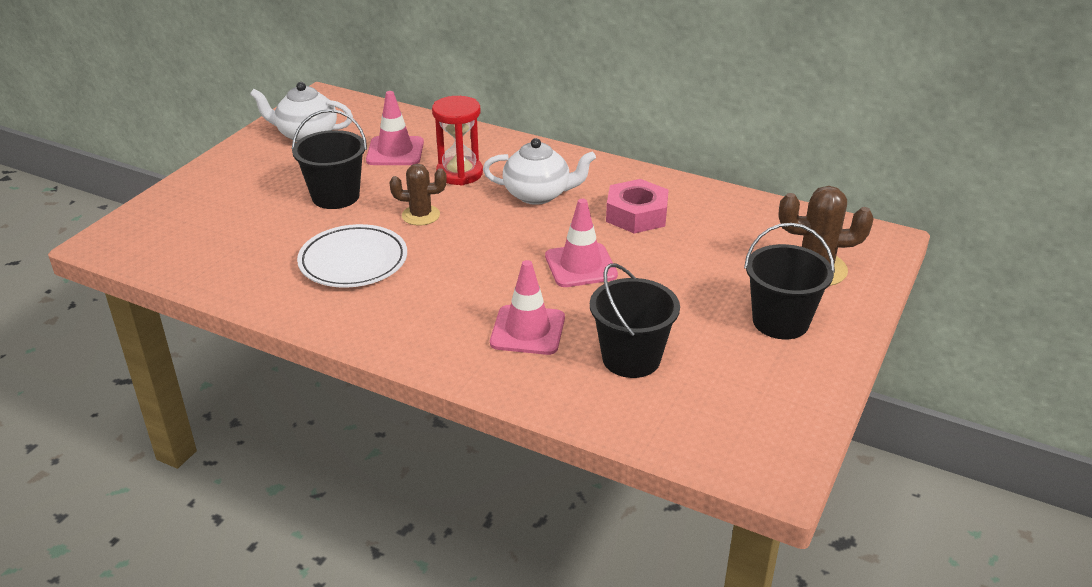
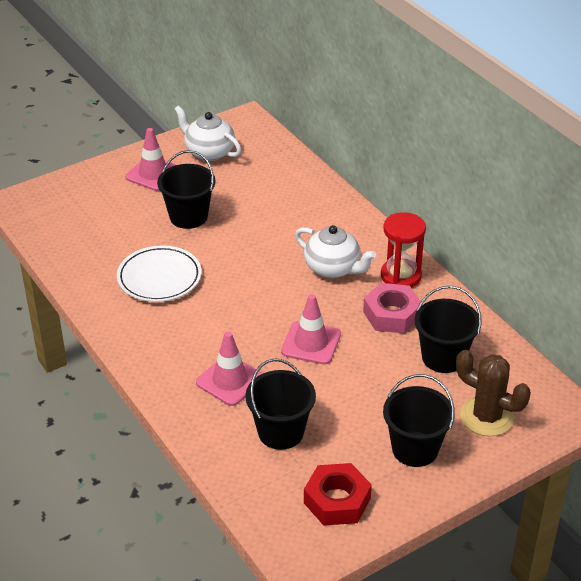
camera: 30 degrees right, 5 degrees up
(395, 151) = (260, 190): pink traffic cone -> pink traffic cone (153, 174)
(421, 215) = (234, 255): brown cactus -> none
(459, 173) = (291, 227): red hourglass -> red hourglass (400, 276)
(723, 234) = (443, 357): none -> black bucket
(755, 400) = (337, 501): none -> red nut

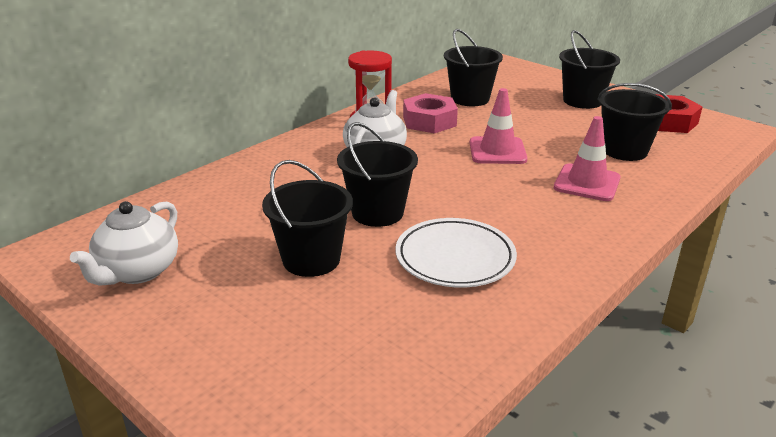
camera: 105 degrees left, 10 degrees down
(153, 174) = (203, 315): pink traffic cone -> none
(234, 253) = (377, 213): none -> black bucket
(486, 417) = (523, 82): brown cactus -> none

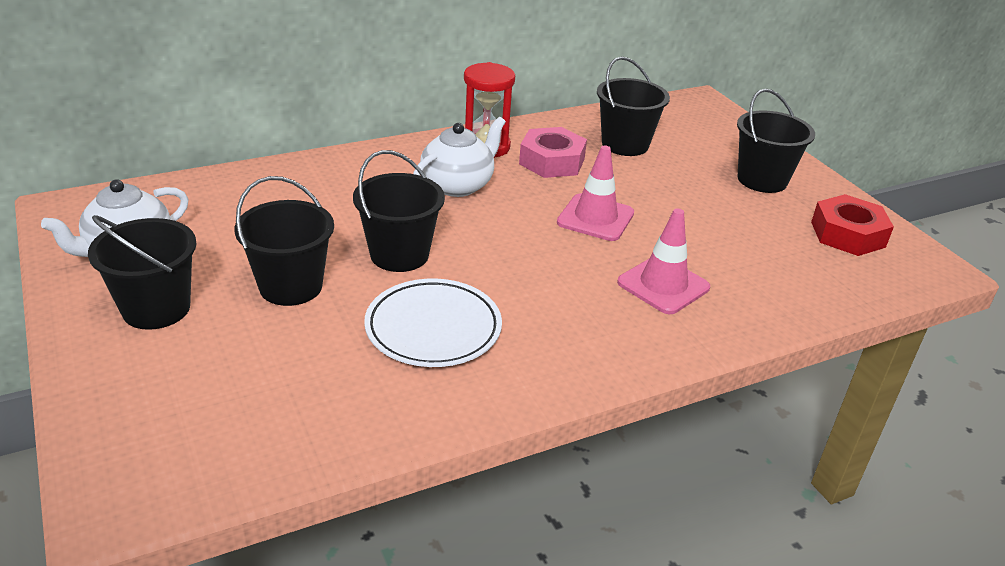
camera: 20 degrees right, 5 degrees up
(624, 150) = (750, 257): black bucket -> black bucket (156, 308)

